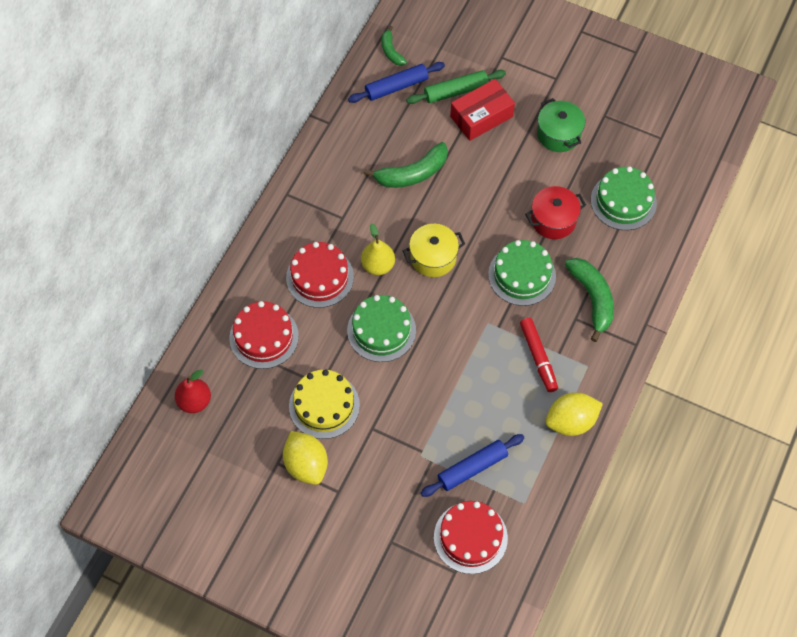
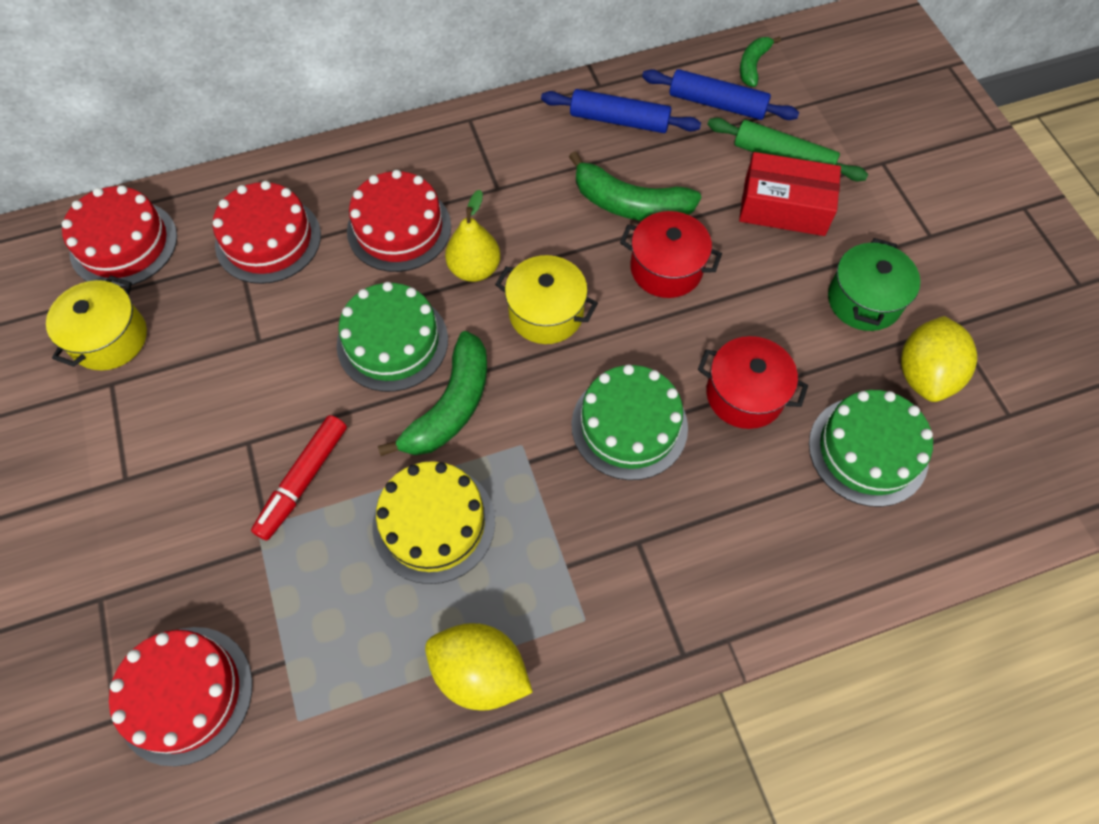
camera: 45 degrees right, 0 degrees up
(194, 401) = (124, 244): red pear -> red cake
(249, 446) = (109, 338): none -> yellow pot
(306, 465) = (134, 414): yellow lemon -> yellow lemon (925, 374)
(324, 405) = (233, 367): yellow cake -> yellow cake (434, 523)
(462, 191) = (666, 268): none -> red pot
(472, 468) = (294, 606): blue rolling pin -> blue rolling pin (619, 120)
(538, 357) = (534, 546): red marker -> red marker (303, 480)
(592, 299) = (689, 537): green banana -> green banana (450, 406)

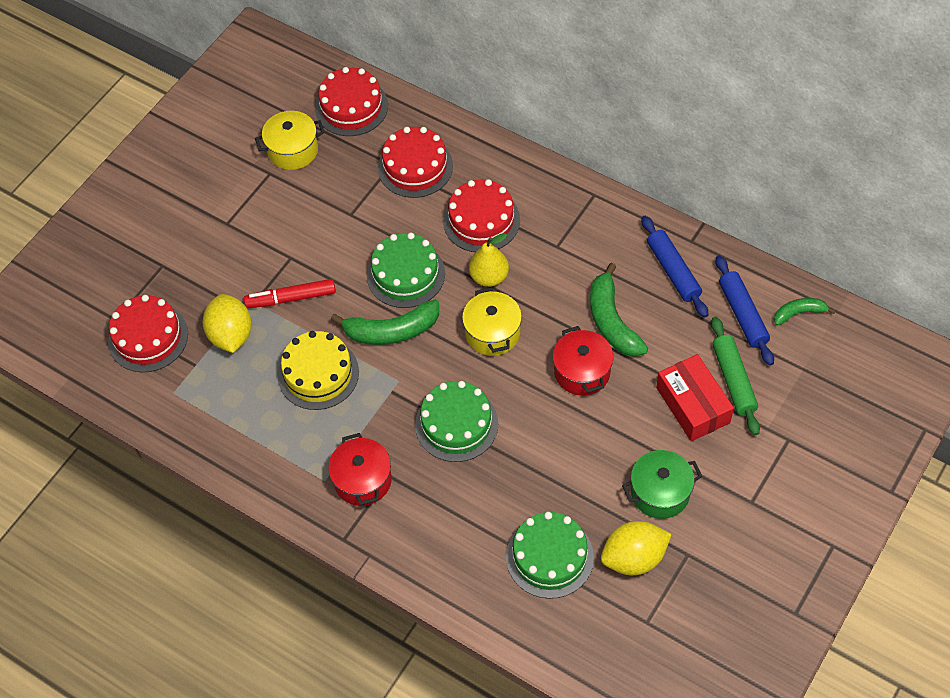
camera: 55 degrees right, 5 degrees down
(480, 673) = (258, 452): yellow lemon -> yellow lemon (231, 335)
(744, 394) = (530, 469): red pot -> red pot (362, 480)

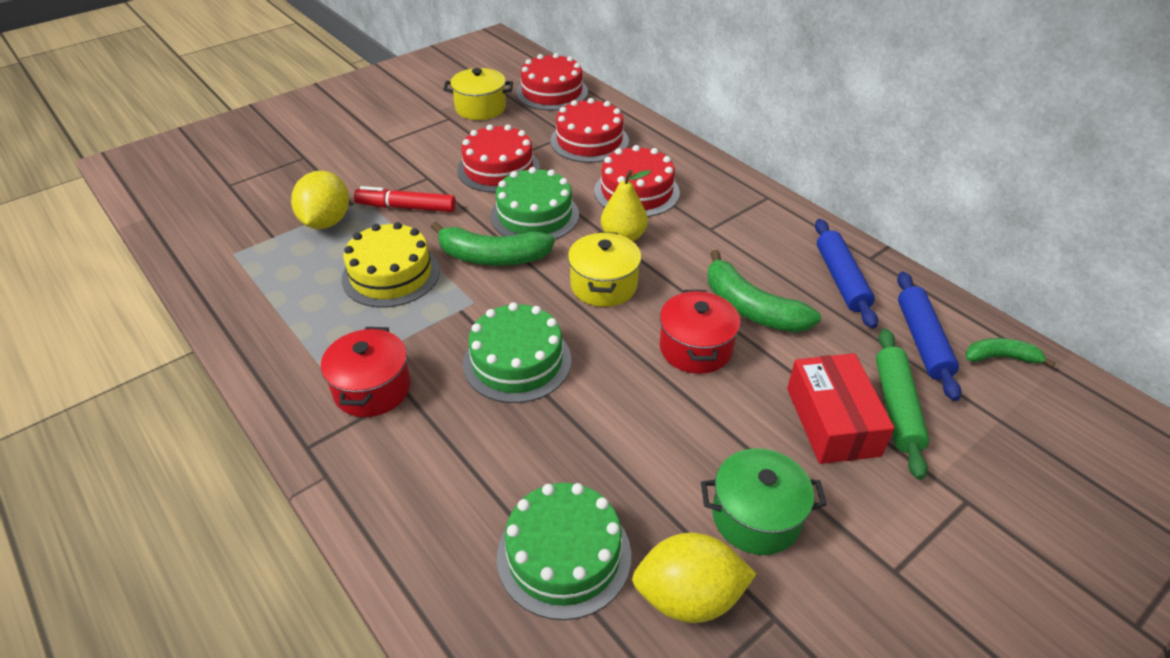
camera: 15 degrees right, 15 degrees down
(148, 337) = (246, 205): red cake -> red cake (498, 169)
(612, 321) = (751, 308): green banana -> green banana turned 45 degrees counterclockwise

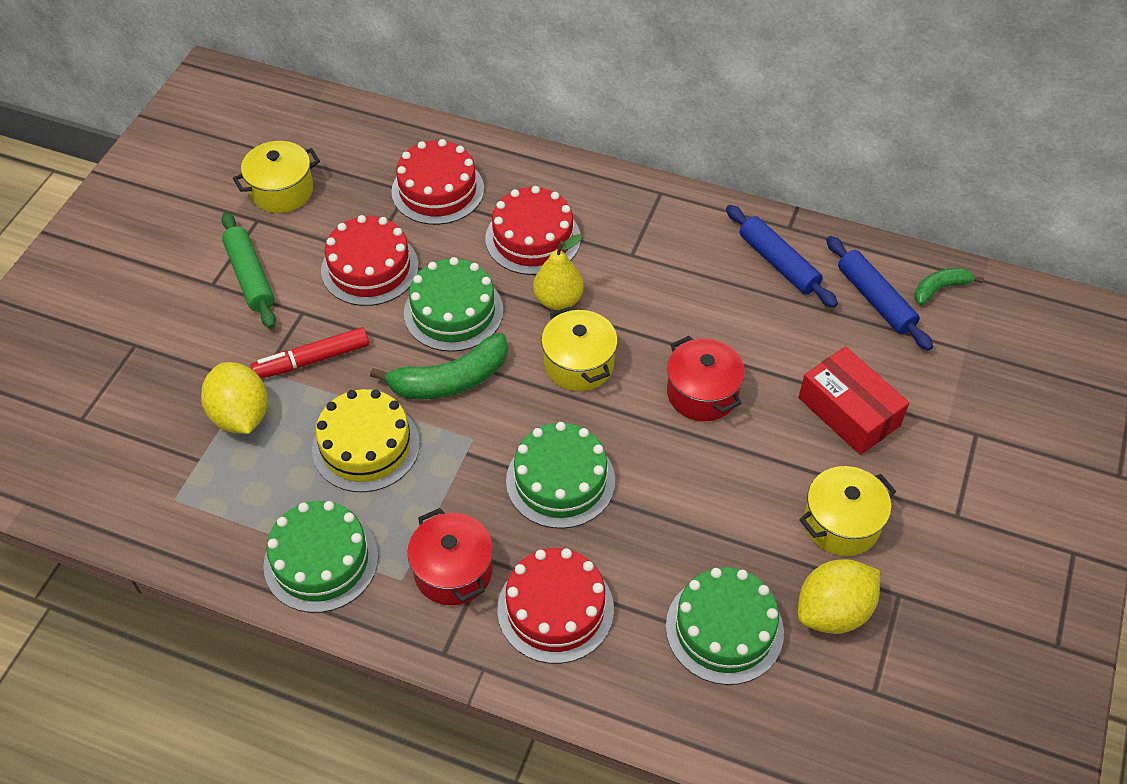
camera: 30 degrees left, 10 degrees up
(285, 335) = (321, 560): none -> green cake
(552, 92) = (345, 135): red cake -> red cake (555, 609)
(751, 308) = (722, 329): green banana -> none
(756, 517) = (841, 523): green pot -> yellow pot
(896, 407) = (888, 375): green rolling pin -> green rolling pin (250, 277)

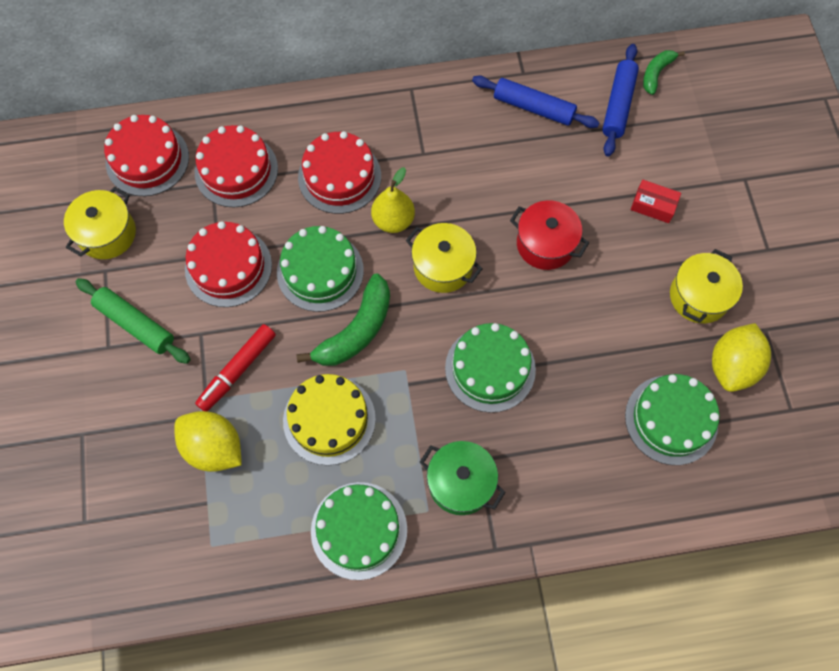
camera: 30 degrees left, 15 degrees up
(453, 571) = (460, 483): red pot -> green pot
(555, 609) = (550, 470): red cake -> red cake (147, 159)
(849, 411) = (653, 206): red box -> red box, size x0.57
(875, 300) = (618, 105): blue rolling pin -> blue rolling pin turned 75 degrees clockwise

